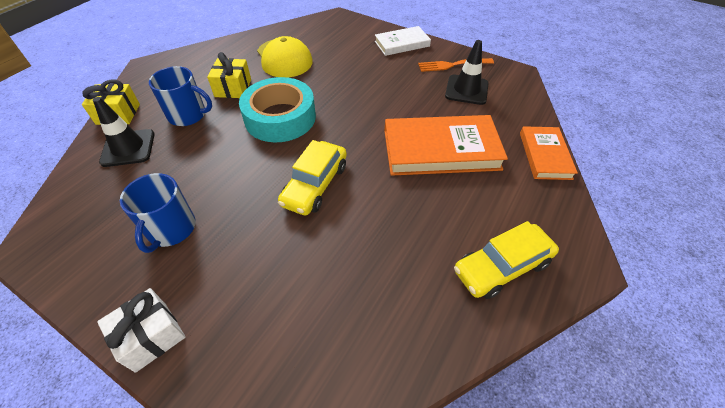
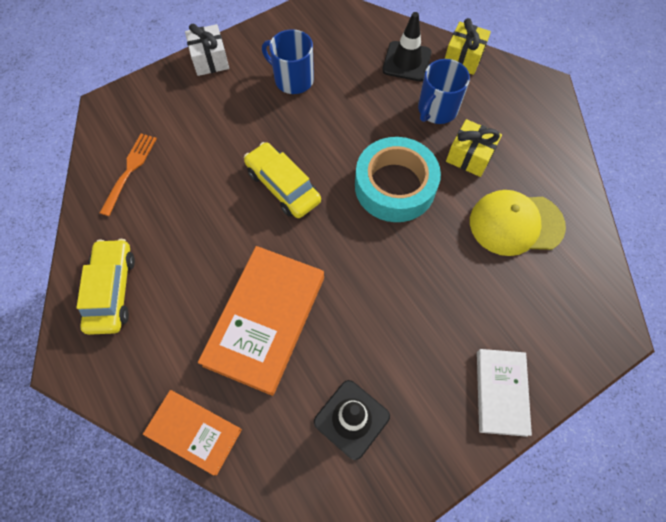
camera: 115 degrees right, 15 degrees up
(453, 65) = (416, 437): orange fork -> orange fork (130, 171)

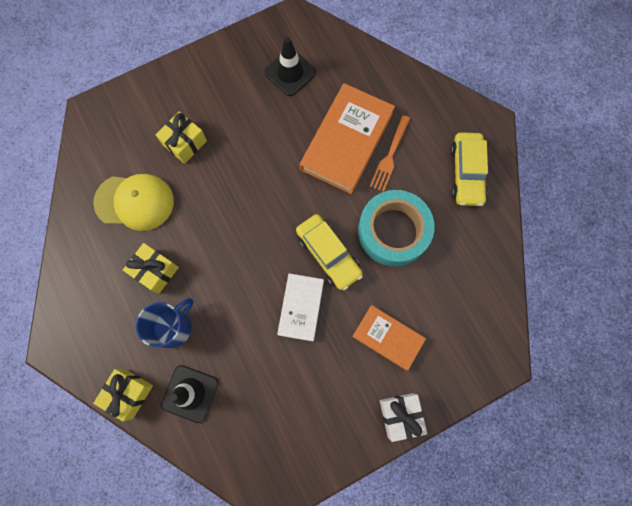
camera: 175 degrees left, 10 degrees up
(130, 171) = (467, 282): orange fork -> orange fork (390, 155)
(194, 432) = (396, 73): orange book -> orange book (388, 337)
(293, 79) = (312, 379): blue mug -> none
(395, 186) = (229, 246): turquoise tape -> turquoise tape (393, 231)
(476, 300) = (185, 143): none -> yellow gift
(501, 392) = (185, 80): white book -> white book (301, 307)

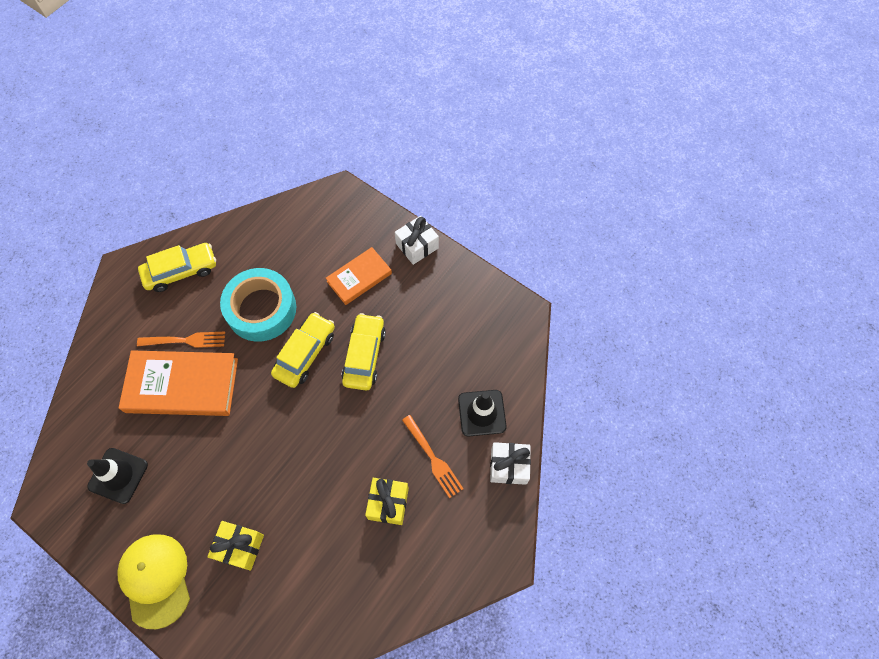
camera: 115 degrees left, 10 degrees down
(129, 393) = (508, 466): yellow gift -> white gift
(135, 202) = (326, 565): yellow cap -> yellow cap (155, 579)
(173, 327) = (432, 458): blue mug -> orange fork
(301, 307) = (364, 355): white book -> yellow car
(388, 337) = (359, 277): orange book -> orange book turned 45 degrees clockwise

